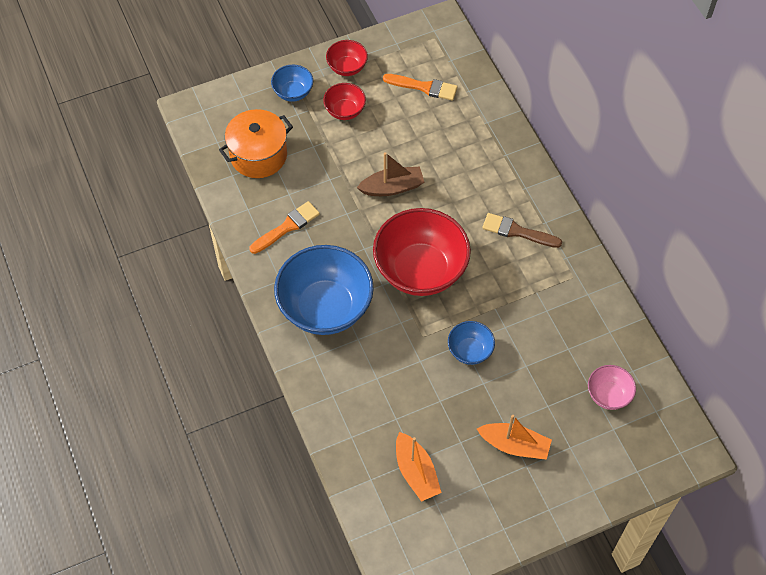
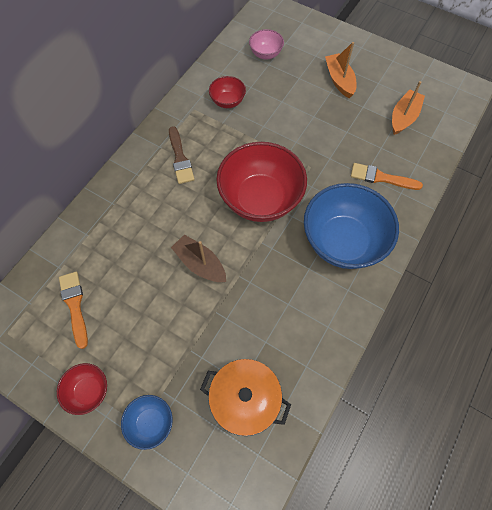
camera: 125 degrees left, 5 degrees up
(287, 227) = (298, 319): orange brush -> orange brush (381, 178)
(345, 111) = (143, 356): red bowl -> red bowl (227, 101)
(470, 351) = (297, 135): blue bowl -> none

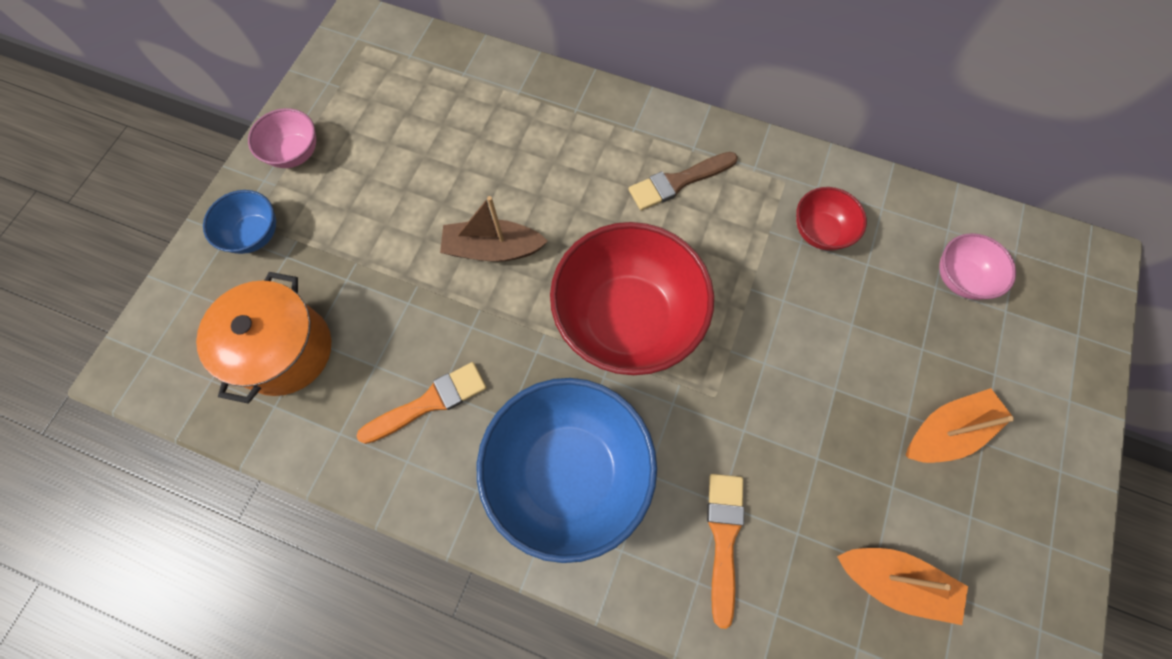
camera: 80 degrees right, 5 degrees up
(75, 305) = (410, 106): orange brush -> orange brush (429, 402)
(89, 391) = (295, 153): red bowl -> pink bowl
(200, 264) = (492, 249): brown boat -> brown boat turned 120 degrees counterclockwise

